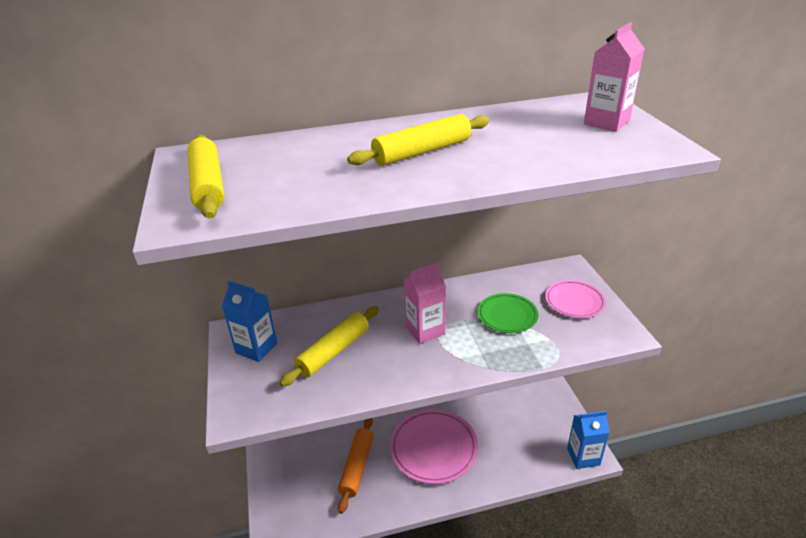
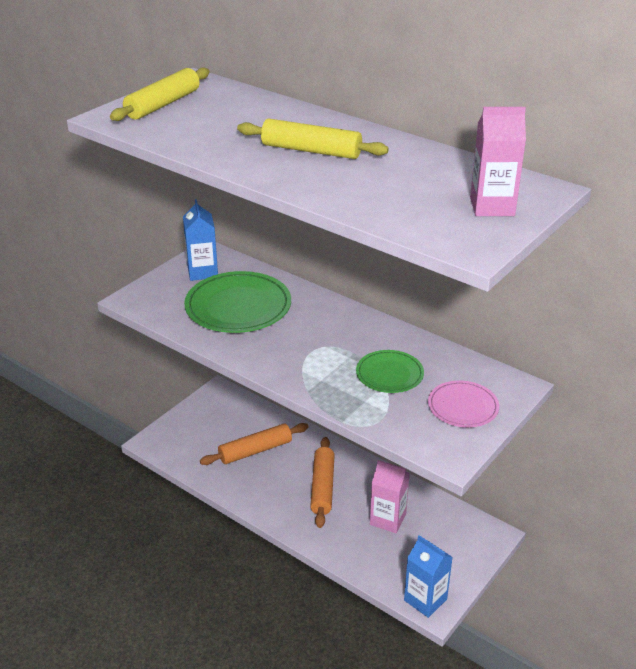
camera: 50 degrees right, 0 degrees up
(334, 351) = (238, 307): yellow rolling pin -> green plate
(425, 330) = (314, 339): pink carton -> pink carton (388, 519)
(433, 448) = (322, 487): pink plate -> orange rolling pin

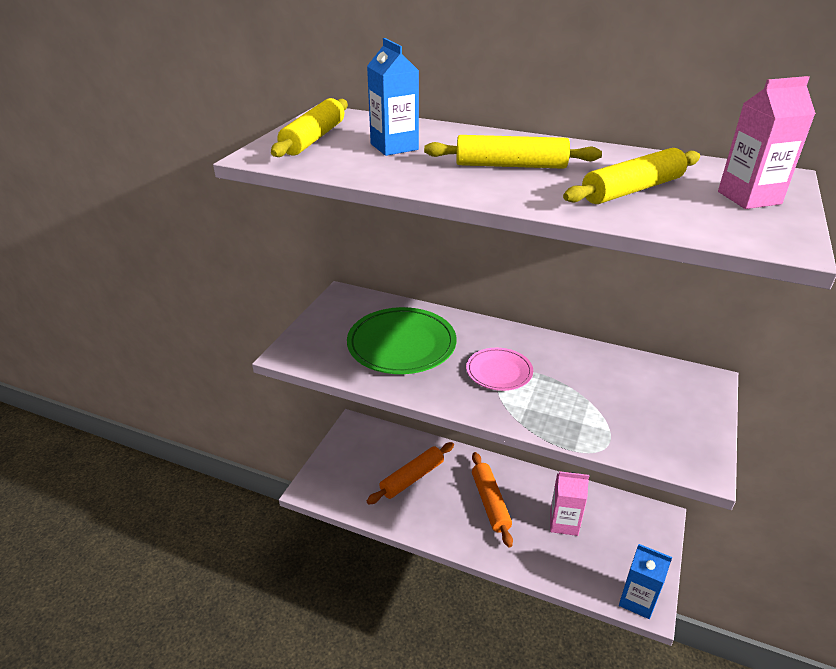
camera: 15 degrees left, 0 degrees up
(202, 272) = (347, 314): blue carton -> blue carton (394, 147)
(389, 374) = (587, 390): green plate -> none
(395, 186) = (632, 190): none -> yellow rolling pin
(463, 407) = (677, 411): pink plate -> pink plate (499, 372)

